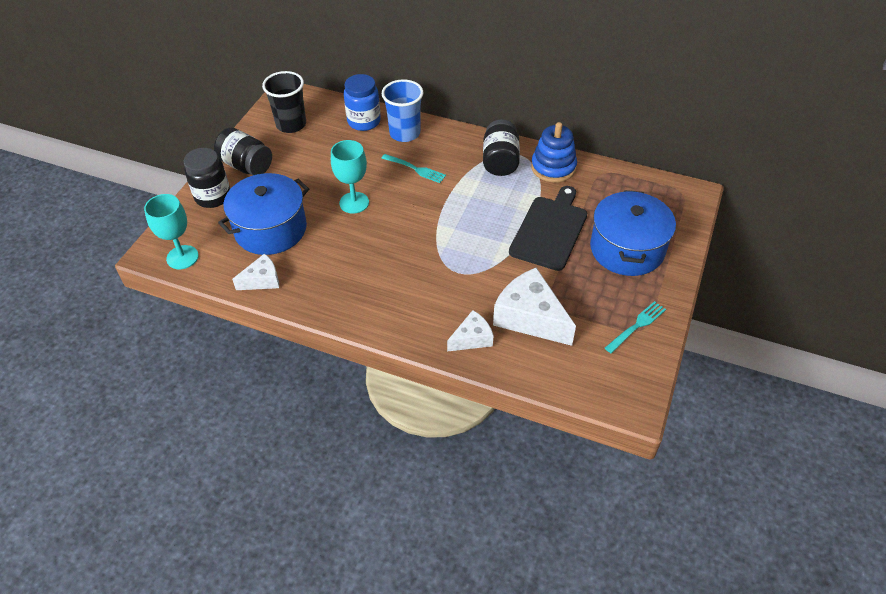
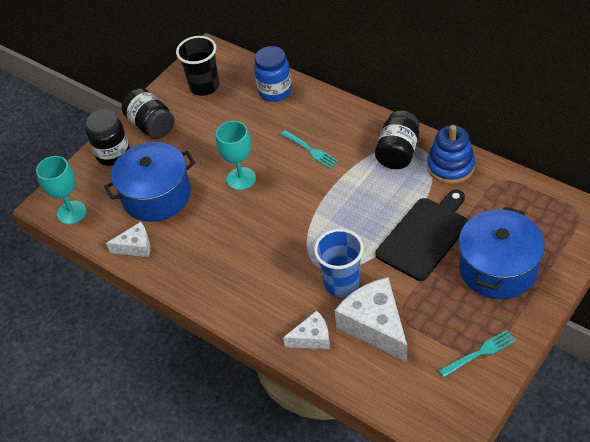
camera: 20 degrees right, 0 degrees up
(405, 133) = (311, 109): blue cup -> blue cup (342, 283)

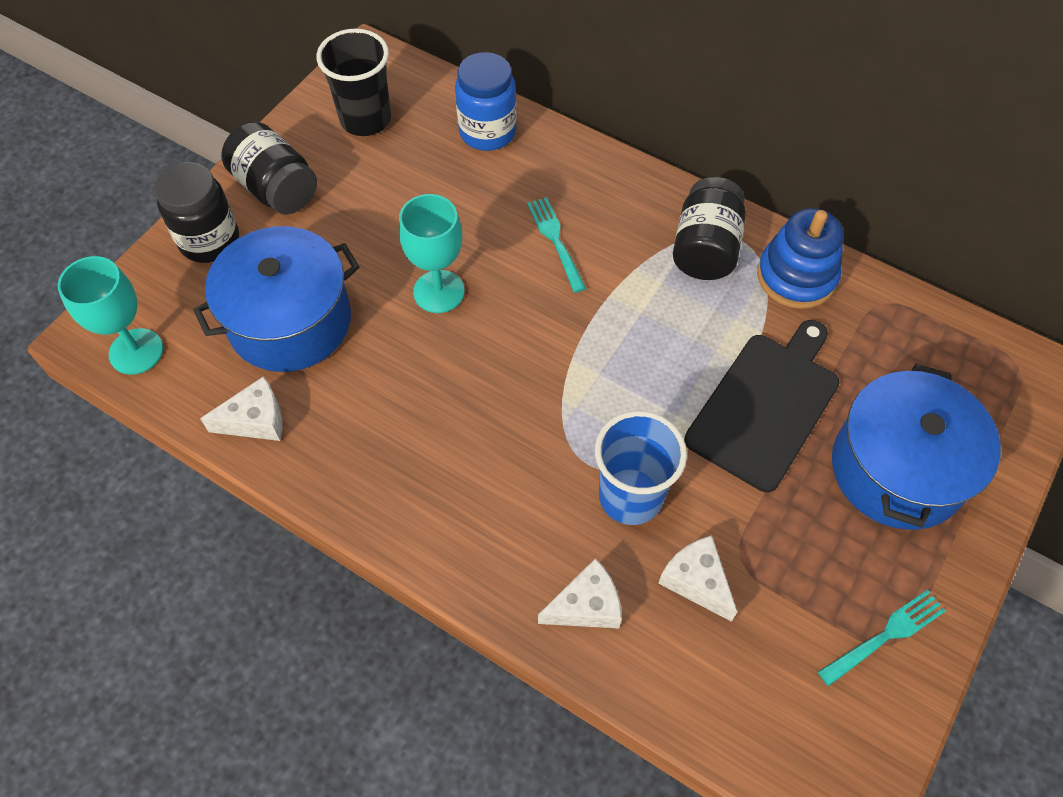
camera: 10 degrees left, 10 degrees up
(310, 150) = (555, 241): turquoise fork -> turquoise fork turned 150 degrees counterclockwise
(375, 326) = (696, 581): white cheese -> white cheese, size x0.56

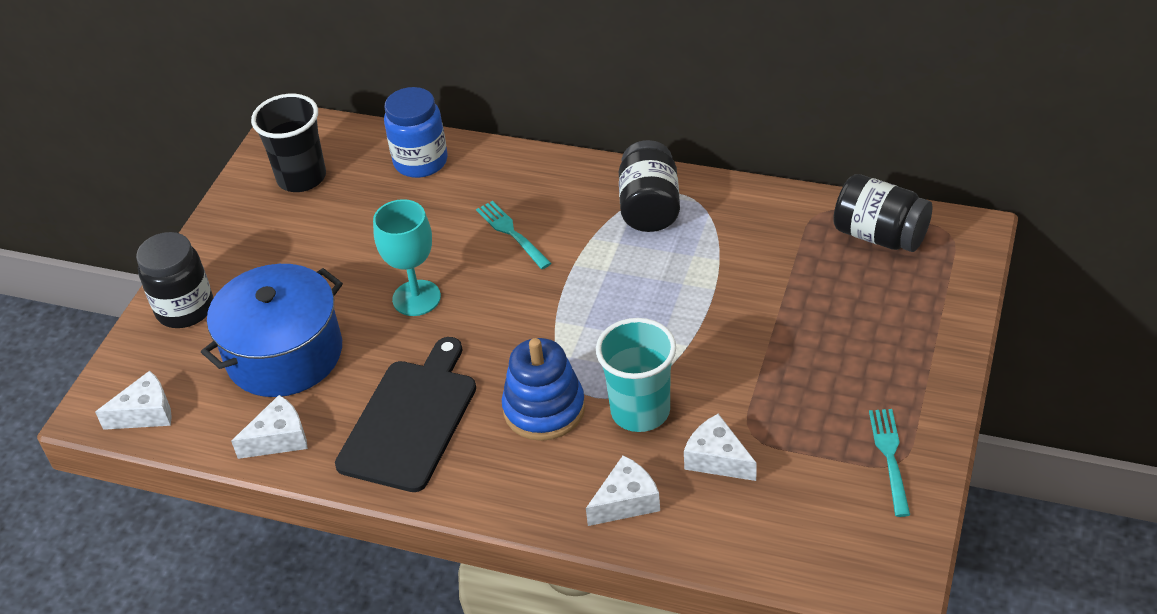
camera: 10 degrees left, 15 degrees down
(136, 351) = (146, 413): turquoise goblet -> white cheese
(276, 188) = (235, 253): black jar -> black jar (880, 235)
(630, 496) = (640, 411): blue cup -> turquoise cup
(765, 405) = (738, 314): black cutting board -> black cutting board (410, 420)
(796, 276) = (737, 210): blue stacking toy -> blue stacking toy (544, 409)
(885, 636) = (890, 457): turquoise fork -> turquoise fork turned 45 degrees counterclockwise
(897, 469) = (866, 333): blue pot -> none

